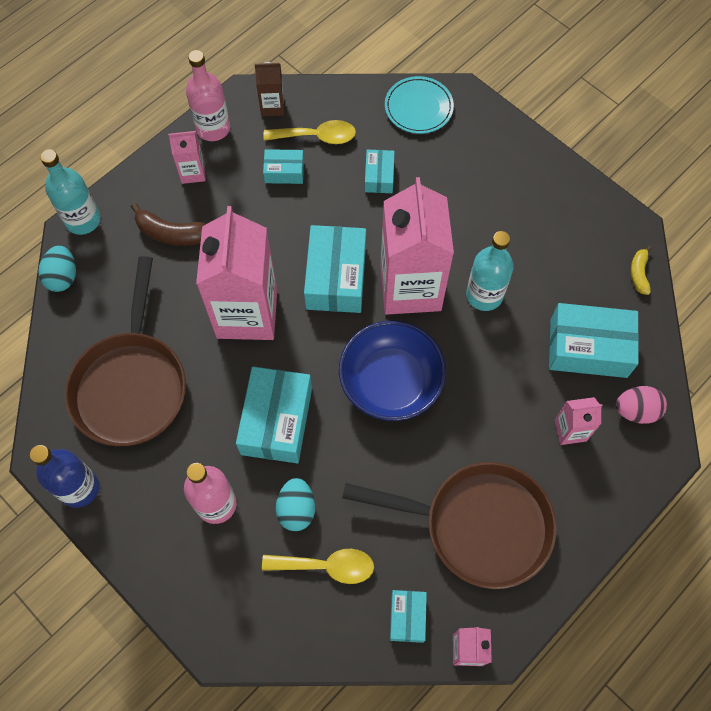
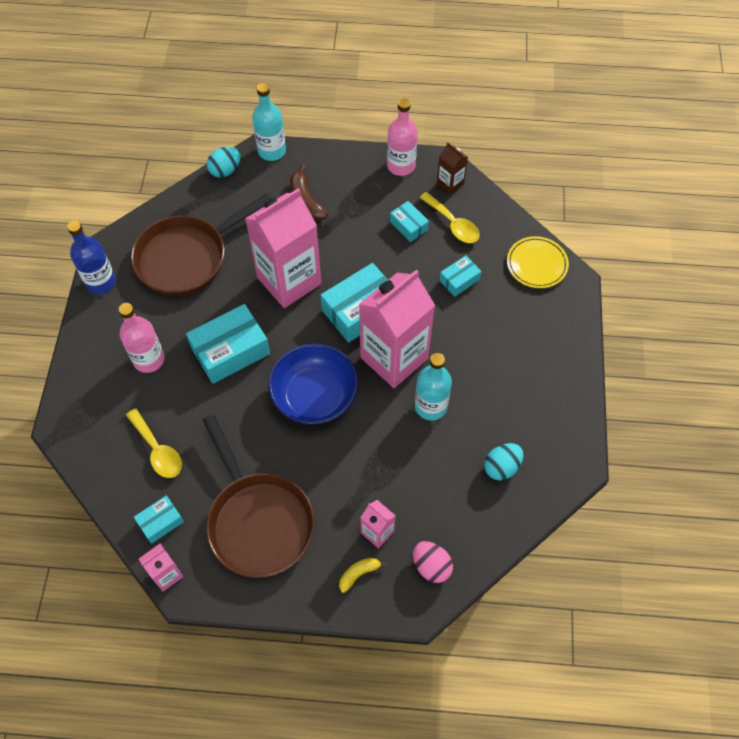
camera: 50 degrees right, 5 degrees down
(193, 172) = (359, 179): pink carton -> none
(296, 509) = (181, 405): turquoise egg -> turquoise egg (501, 467)
(418, 107) = (537, 264): turquoise plate -> yellow plate
(588, 348) = (452, 501): turquoise box -> none
(639, 273) = (544, 494): yellow banana -> yellow banana (358, 574)

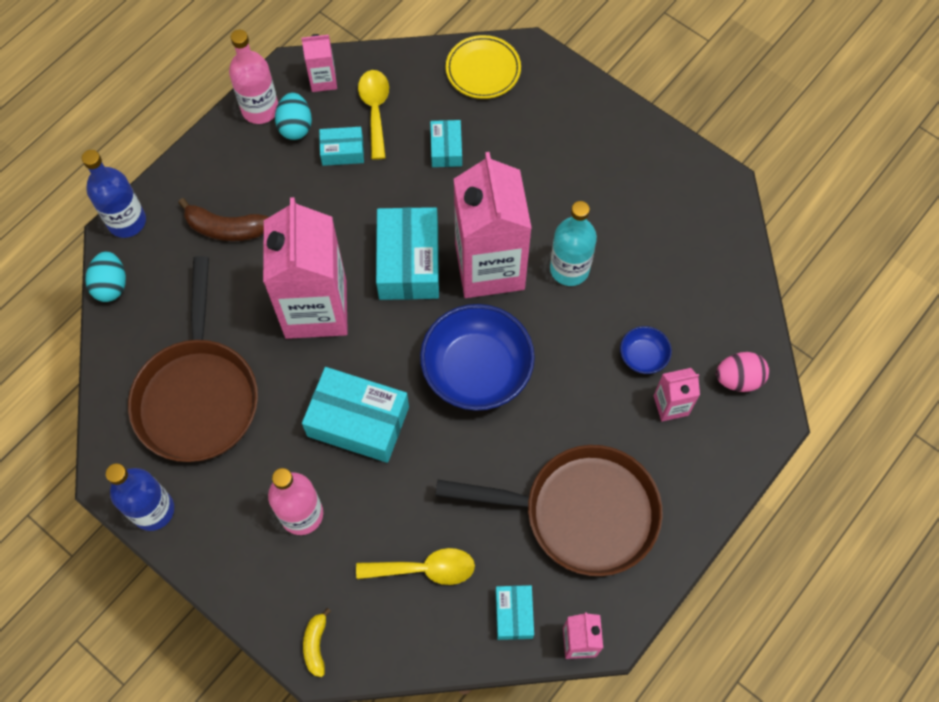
camera: 55 degrees left, 5 degrees up
(230, 351) = (358, 421): turquoise box -> turquoise box turned 75 degrees counterclockwise
(271, 151) = (127, 221): turquoise bottle -> blue bottle
(358, 574) = (703, 450): yellow banana -> yellow banana (316, 645)
(401, 492) = (643, 356): none -> blue bowl
(450, 184) = (323, 80): brown carton -> pink carton
(453, 224) = (375, 110): yellow spoon -> yellow spoon turned 90 degrees counterclockwise
(501, 467) = (679, 250): turquoise egg -> turquoise egg (295, 126)

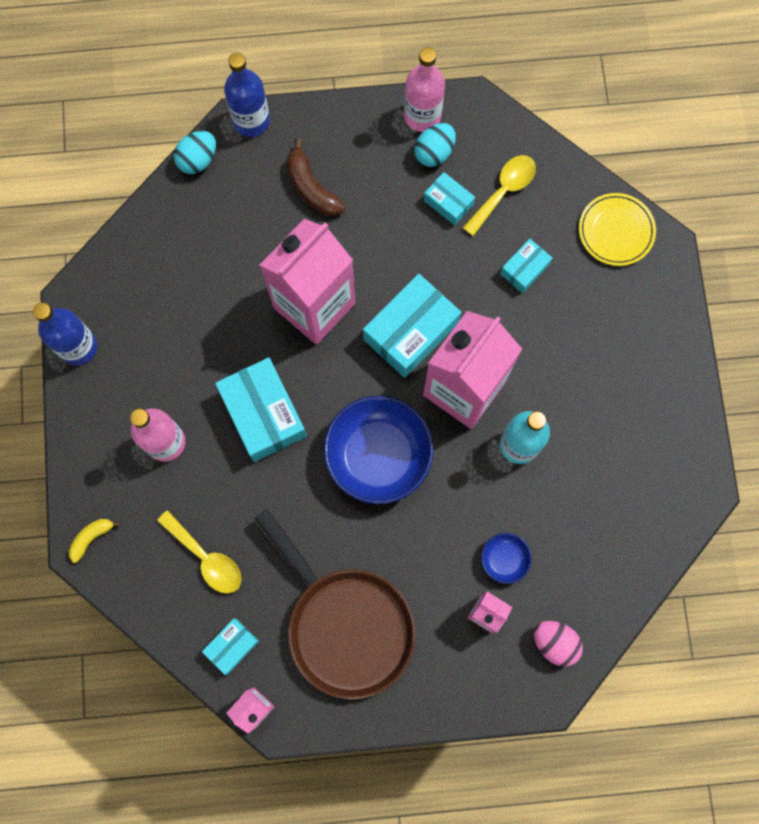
camera: 45 degrees right, 10 degrees up
(198, 396) = (179, 294): brown pan -> none
(323, 80) = (489, 133): pink carton -> none

